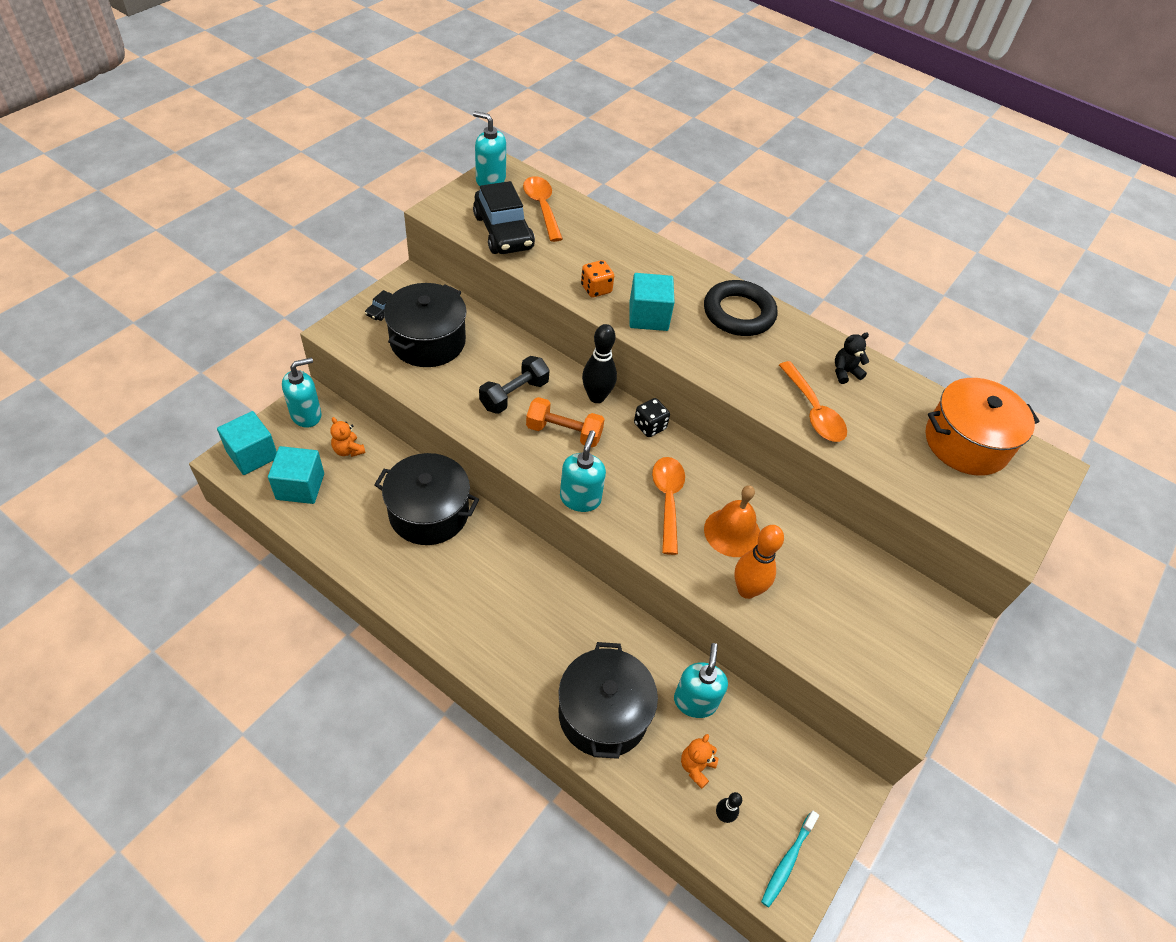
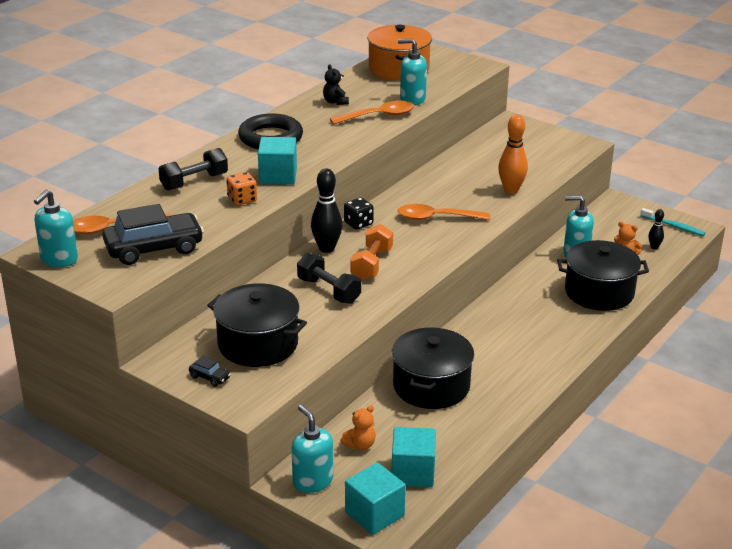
camera: 85 degrees left, 20 degrees down
(580, 498) = (443, 256): turquoise soap dispenser -> turquoise soap dispenser (412, 99)
(632, 256) = (194, 182): none -> black dumbbell
(732, 532) = (461, 193): orange bell -> none

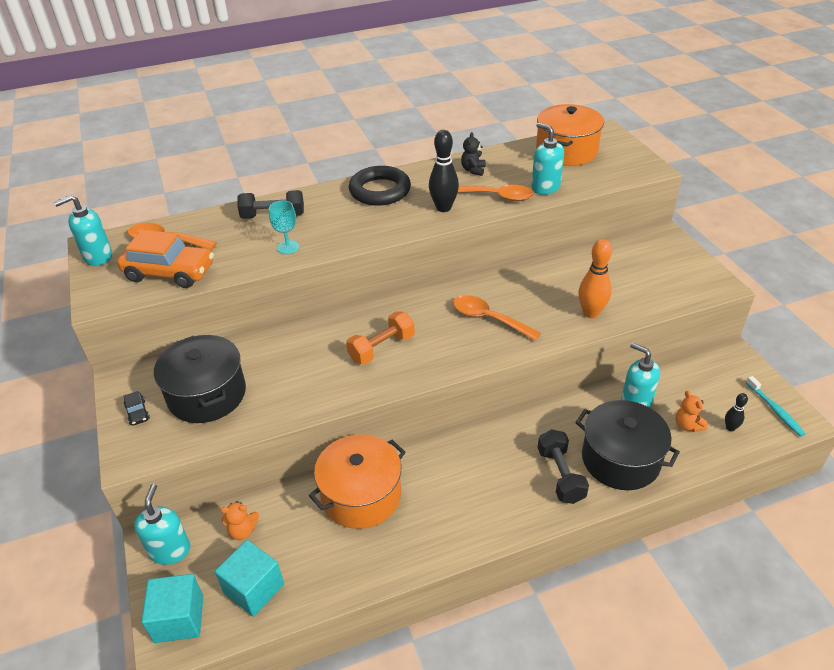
camera: 35 degrees right, 10 degrees up
(154, 248) = (170, 272): black car -> orange car
(242, 199) = (288, 247): orange dice -> turquoise goblet
(278, 176) = (342, 232): turquoise cube -> none
(326, 248) = (362, 315): black bowling pin -> black bowling pin (443, 208)
(328, 291) = (318, 362): black dumbbell -> black dumbbell (560, 475)
(358, 224) = (414, 299): black dice -> none
(431, 386) = (361, 495): black pot -> orange pot

